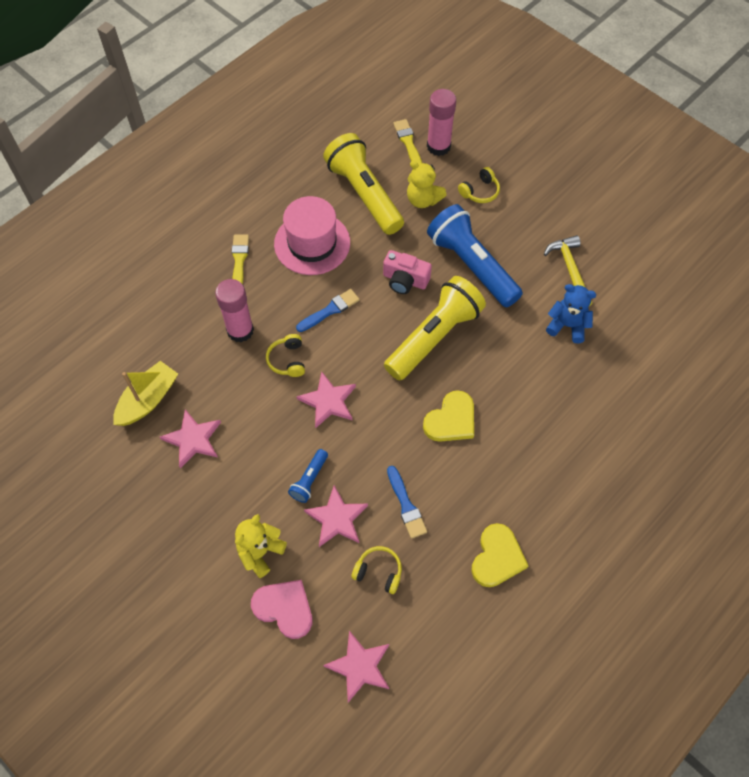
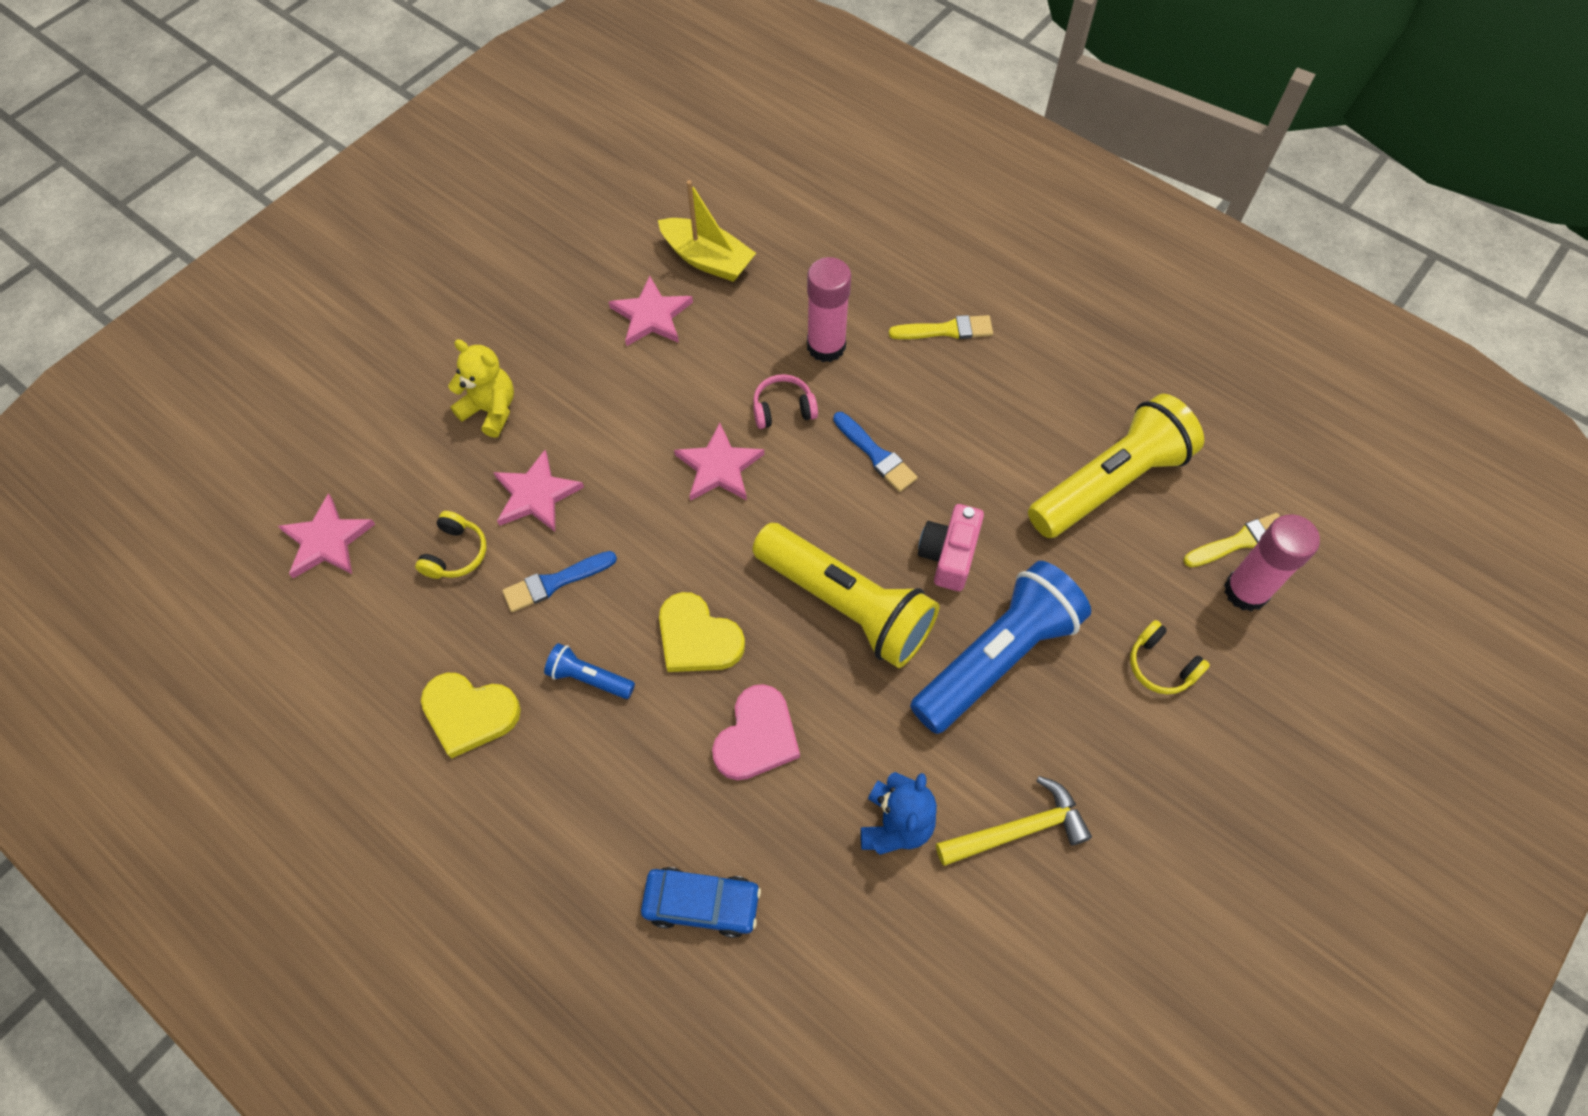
camera: 85 degrees right, 0 degrees up
(284, 608) = (412, 446): pink heart -> pink heart (757, 736)
(287, 360) = (783, 409): yellow headphones -> pink headphones
(309, 480) = (594, 456): blue flashlight -> blue flashlight (589, 678)
(312, 243) = (995, 419): pink hat -> none
(423, 200) = (1119, 572): yellow teddy bear -> none
(613, 425) = (702, 903): none -> blue car

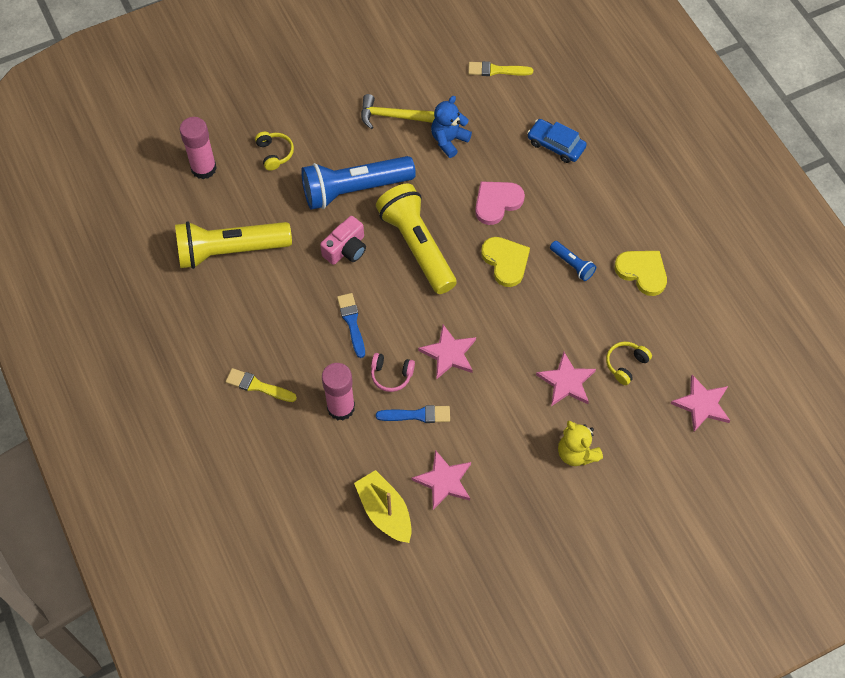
camera: 155 degrees left, 0 degrees up
(555, 582) = (573, 324): blue brush -> blue brush (417, 415)
(1239, 541) = (185, 192): yellow brush -> yellow brush (496, 70)

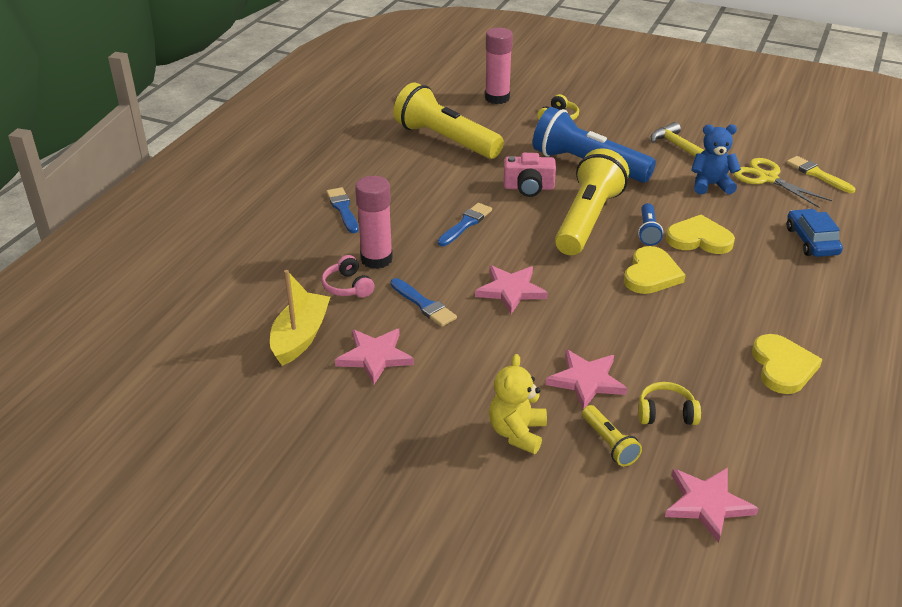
camera: 50 degrees right, 25 degrees down
(258, 386) = (343, 209): yellow brush -> blue brush
(391, 375) = (444, 269): pink headphones -> pink headphones (348, 286)
(473, 102) = (767, 178): none -> yellow scissors
(497, 202) = (699, 239): pink heart -> yellow heart
(572, 264) = (714, 316): blue flashlight -> blue flashlight (648, 231)
(623, 413) = (609, 443): none -> yellow flashlight

